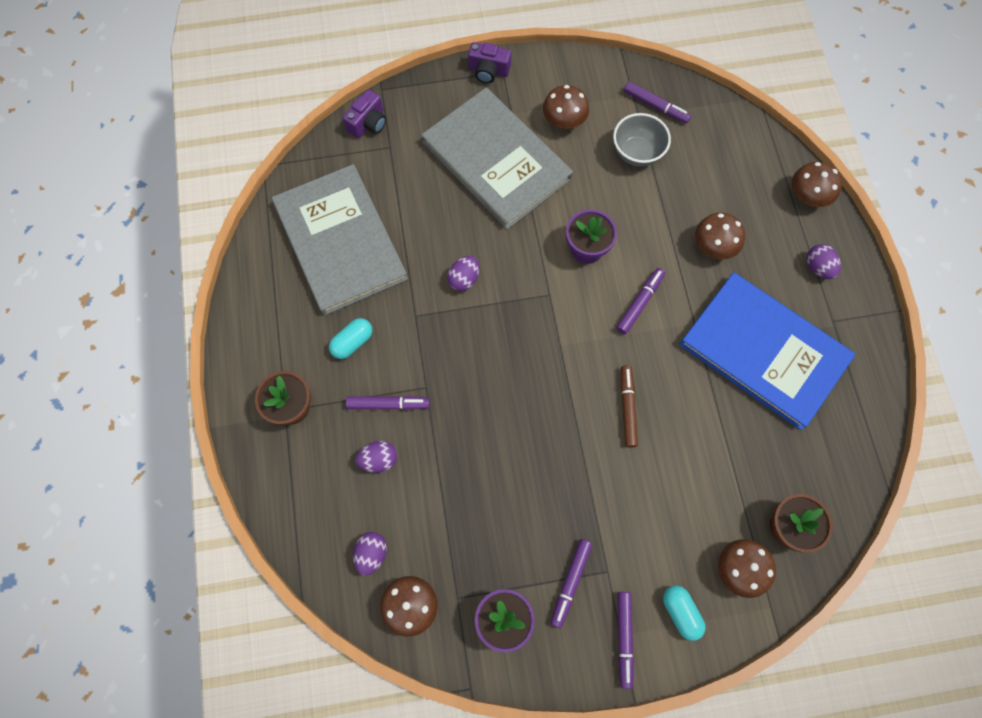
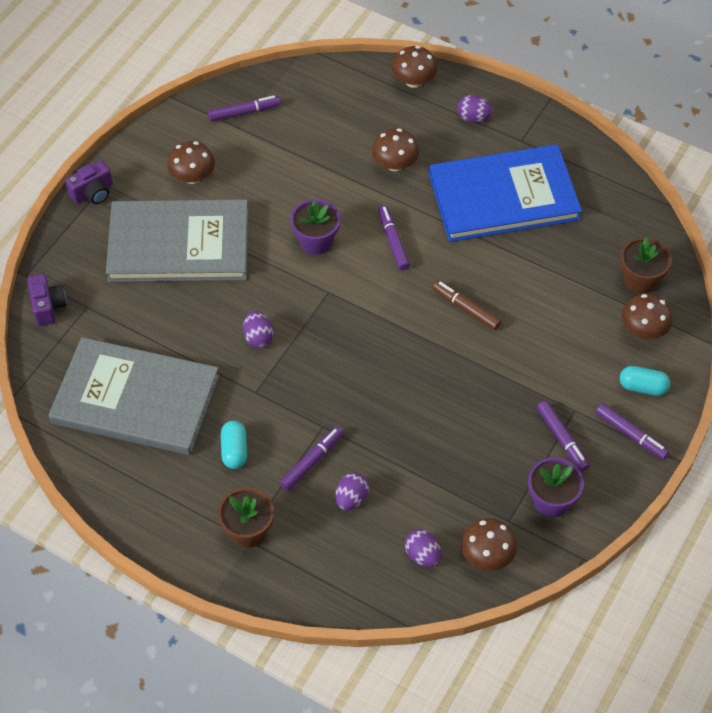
camera: 50 degrees left, 15 degrees down
(637, 153) = (270, 153): grey bowl -> none

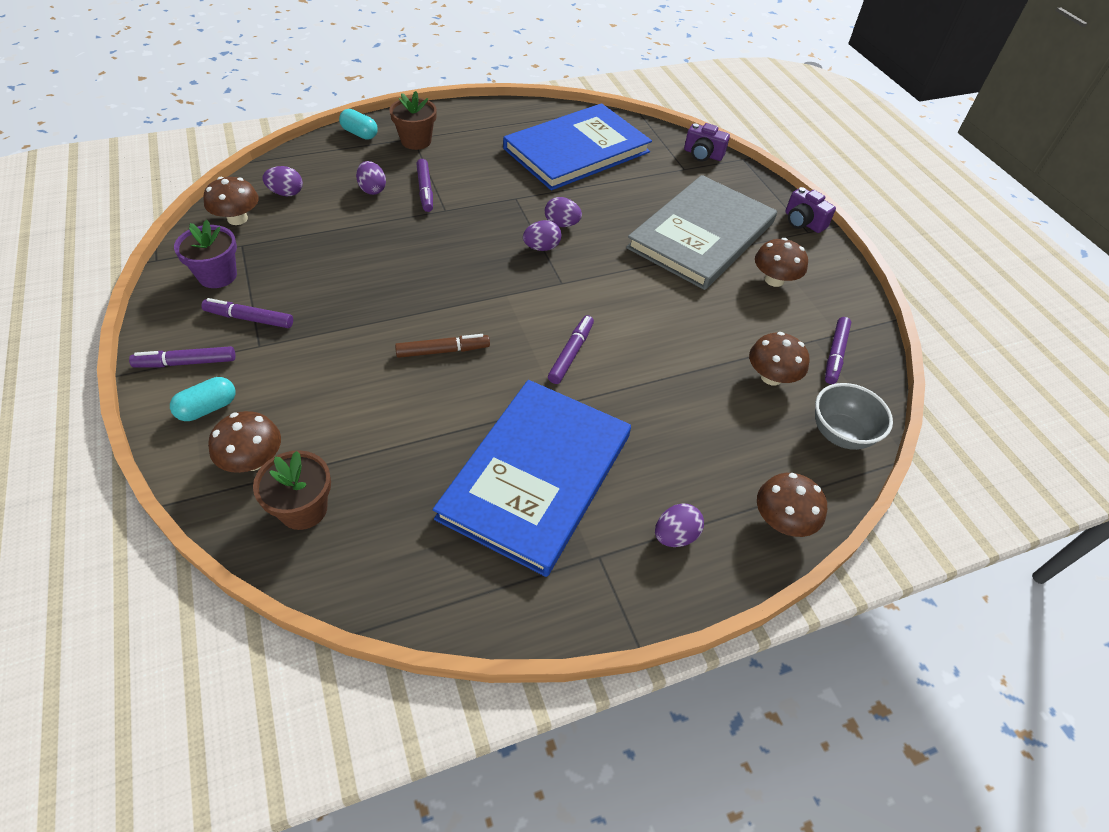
camera: 125 degrees right, 5 degrees down
(93, 193) = (803, 222): purple camera -> purple camera turned 45 degrees counterclockwise
(135, 399) = (576, 150): grey book -> blue book
(234, 451) = (481, 166): turquoise capsule -> turquoise capsule (360, 134)
(301, 330) = (541, 248): none -> purple egg
(316, 241) = (624, 307): purple flower pot -> none
(318, 83) = (840, 434): none -> grey bowl
(393, 241) = (570, 354): purple marker -> purple marker turned 90 degrees counterclockwise
(395, 164) = (667, 419): brown mushroom -> brown mushroom (771, 377)

